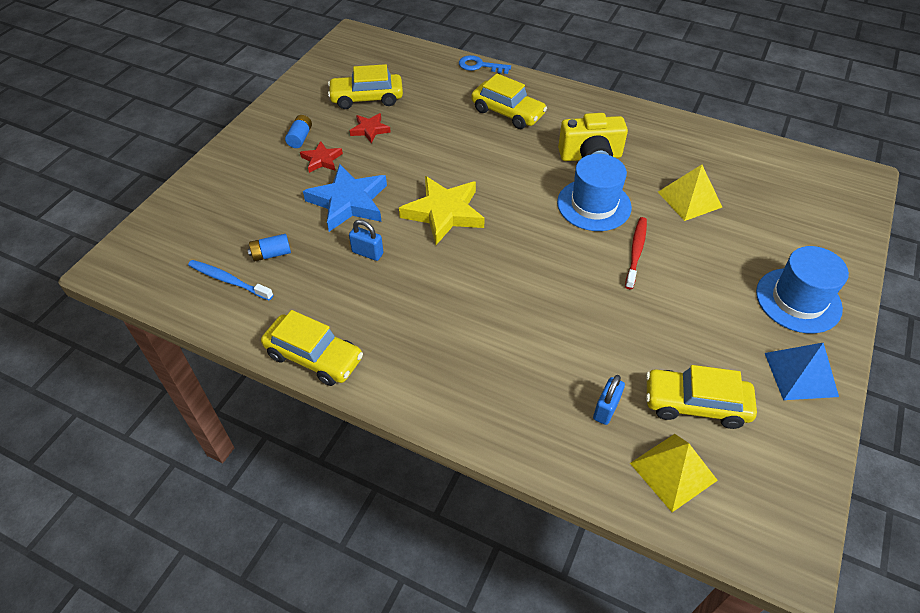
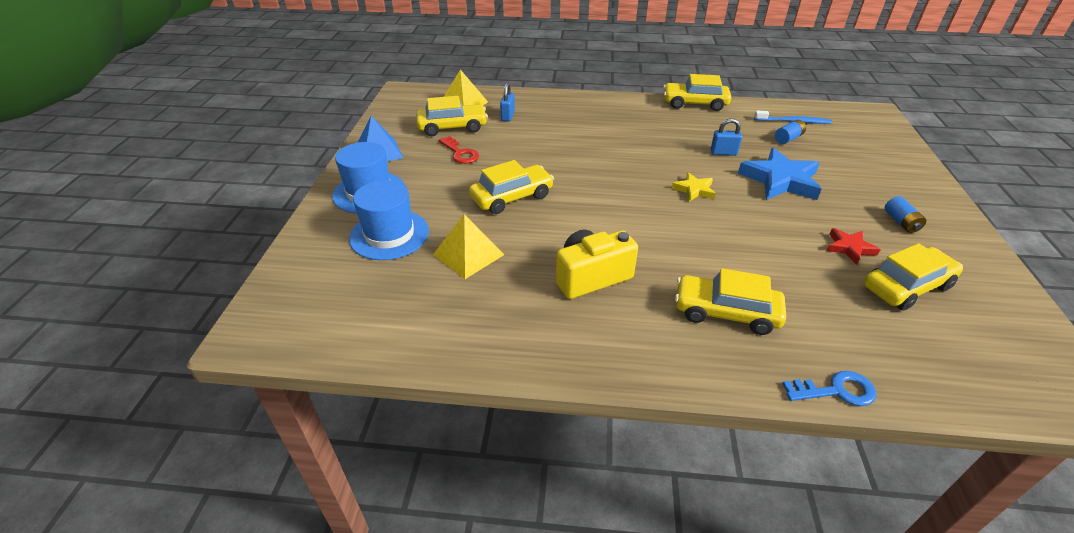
camera: 160 degrees right, 10 degrees down
(322, 160) = (850, 207): red star -> none
(444, 213) = (694, 190): yellow star -> yellow star, size x0.53
(594, 205) = (564, 226): blue hat -> blue hat (389, 235)
(636, 252) = (512, 197): red toothbrush -> yellow car
(687, 340) = (460, 153): none -> red key

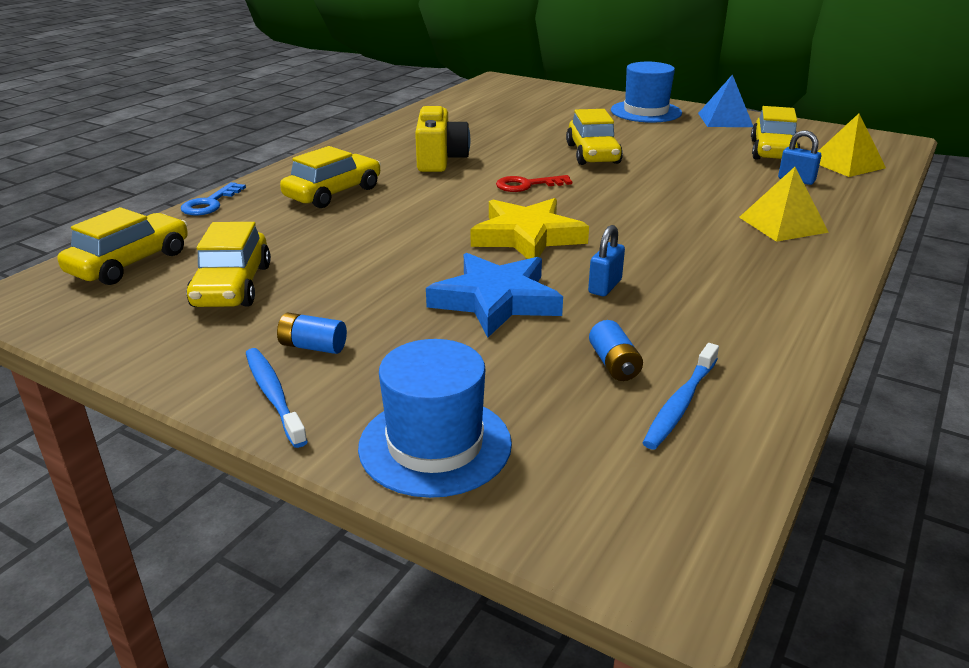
camera: 115 degrees right, 10 degrees down
(389, 235) = (572, 112): blue hat -> blue hat (435, 445)
(460, 153) = (703, 147): red key -> red key (527, 185)
(468, 254) = (518, 129): yellow pyramid -> yellow pyramid (782, 224)
(694, 104) = (804, 322): yellow car -> yellow car (130, 263)
(694, 190) = (527, 237): yellow star -> yellow star, size x1.90
(849, 248) = (322, 284): red star -> none
(945, 216) = (273, 395): none -> blue toothbrush

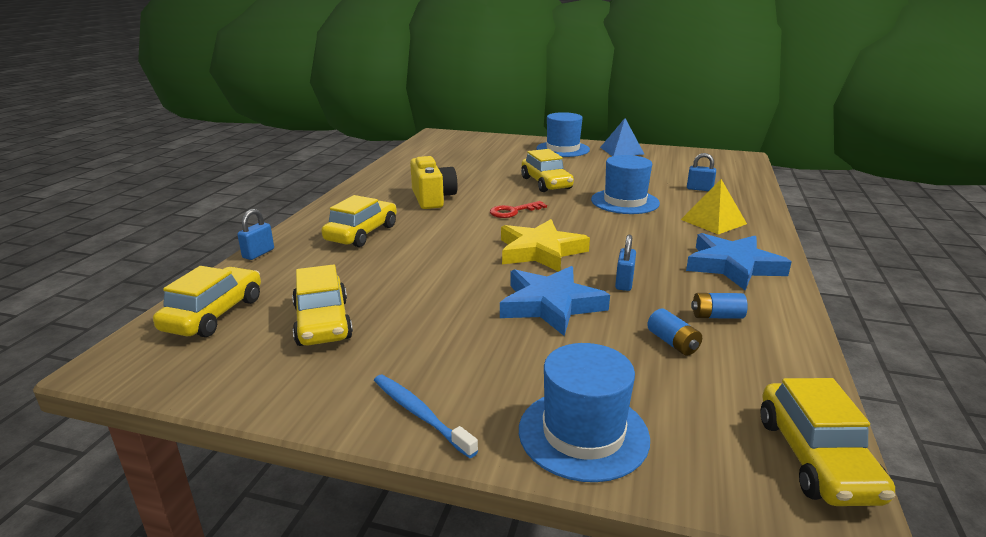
camera: 15 degrees left, 5 degrees down
(210, 203) = (258, 253): blue key -> blue padlock
(313, 346) = (427, 365): blue battery -> blue battery (716, 316)
(680, 187) = (625, 201): none -> blue hat
(680, 403) = (741, 366): blue toothbrush -> none
(765, 283) = (733, 266): none -> blue star
(773, 151) = (669, 170): yellow car -> yellow car (816, 458)
(846, 164) = (723, 174): yellow pyramid -> none

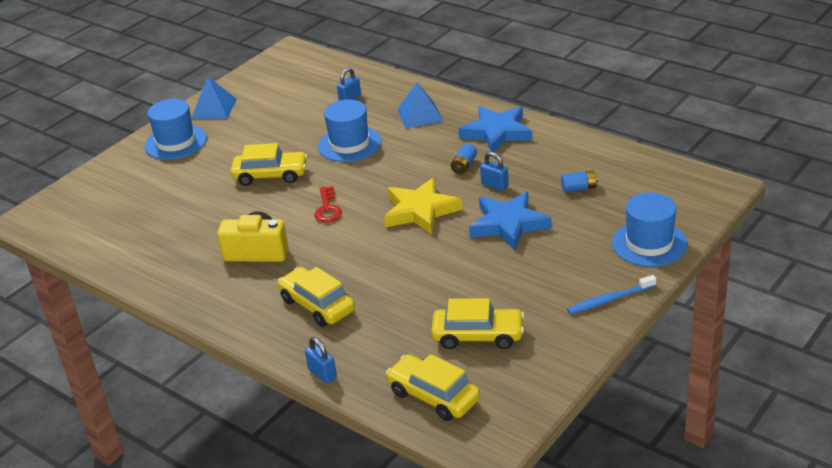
camera: 65 degrees left, 10 degrees up
(713, 221) = (420, 115): yellow pyramid -> blue pyramid
(716, 316) = (557, 162): blue battery -> blue battery (464, 166)
(816, 458) = (693, 178): yellow car -> none

